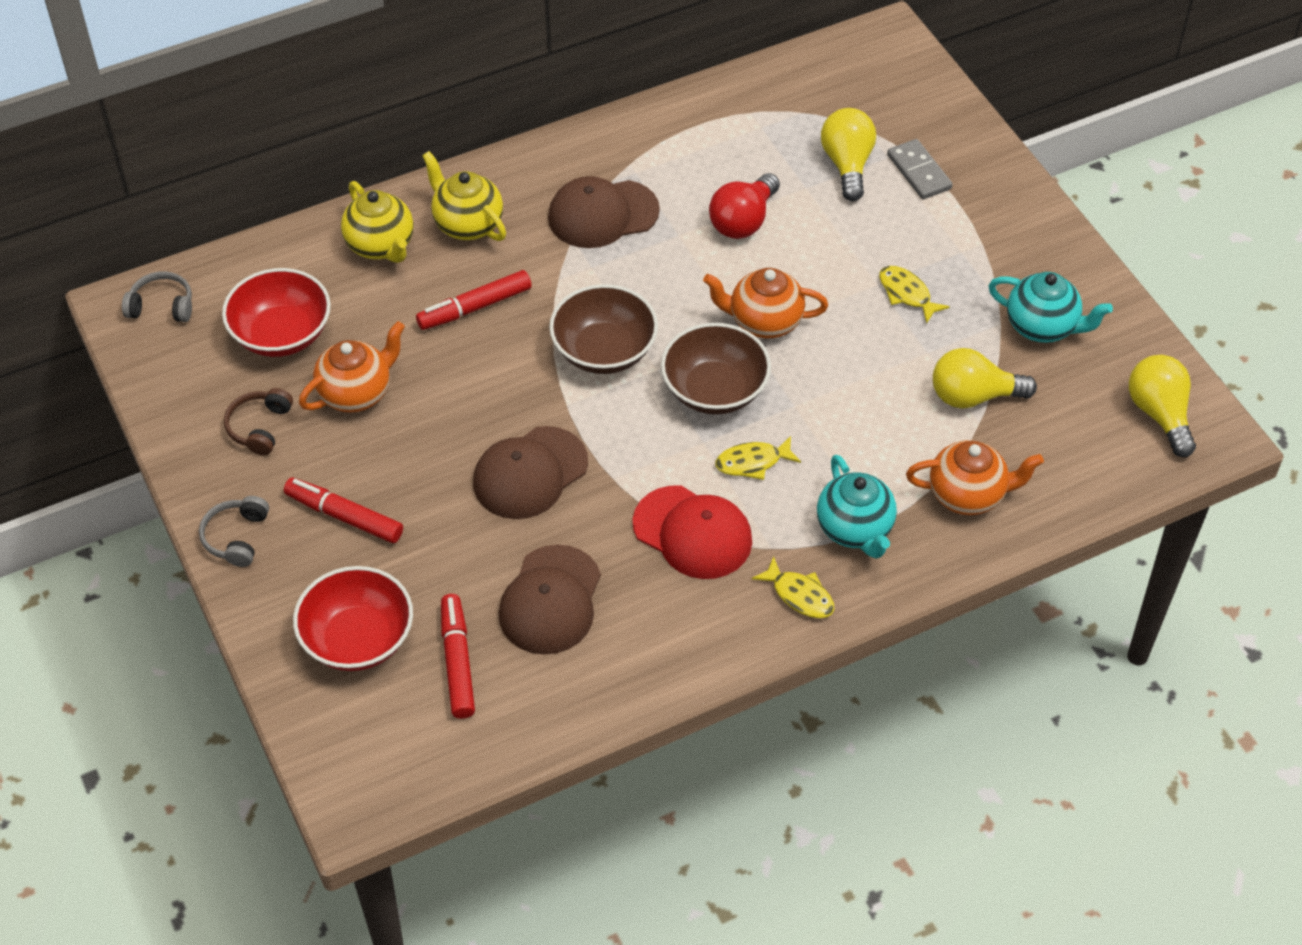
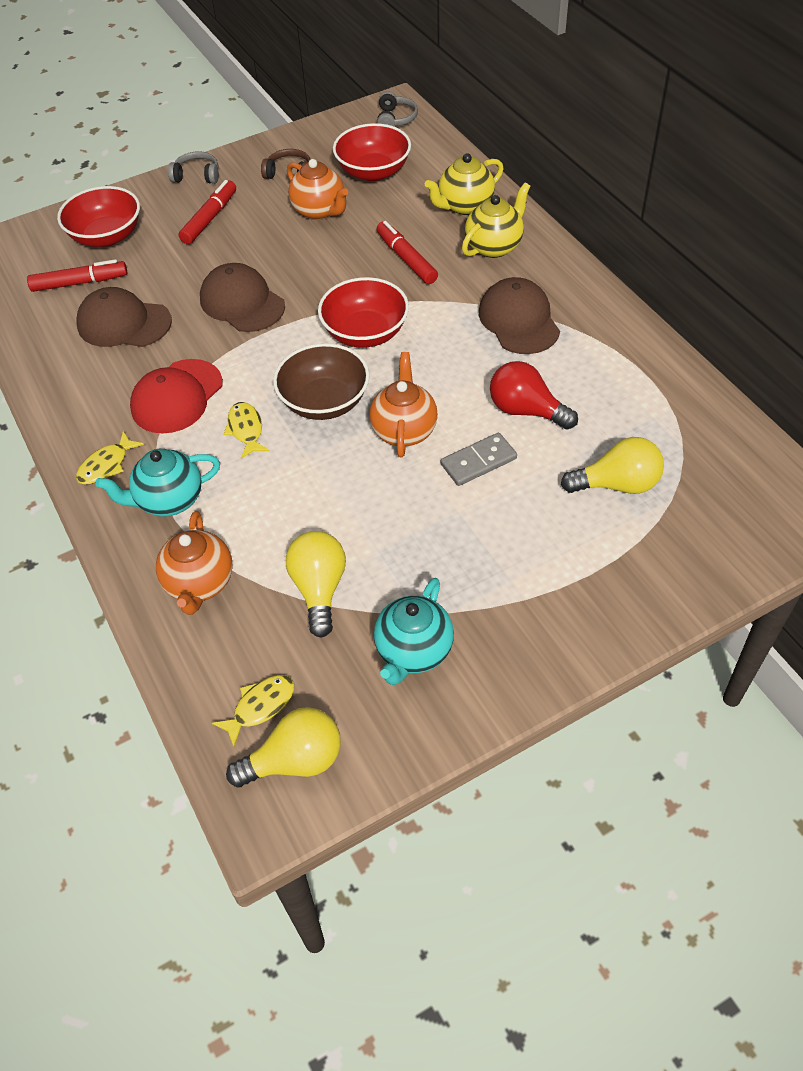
camera: 90 degrees right, 0 degrees up
(604, 351) = (365, 333): brown bowl -> red bowl
(907, 294) = (448, 535): yellow fish -> yellow fish (260, 707)
(919, 172) = (619, 543): grey domino -> grey domino (478, 461)

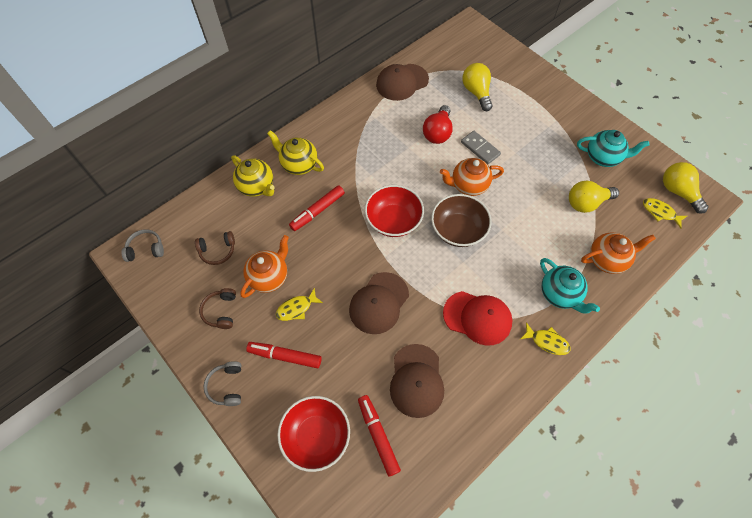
camera: 105 degrees left, 10 degrees up
(246, 430) = (493, 267): yellow fish -> yellow fish (296, 308)
(373, 171) = (217, 251): red bowl -> brown headphones
(519, 320) = (366, 144): brown cap -> brown cap (402, 82)

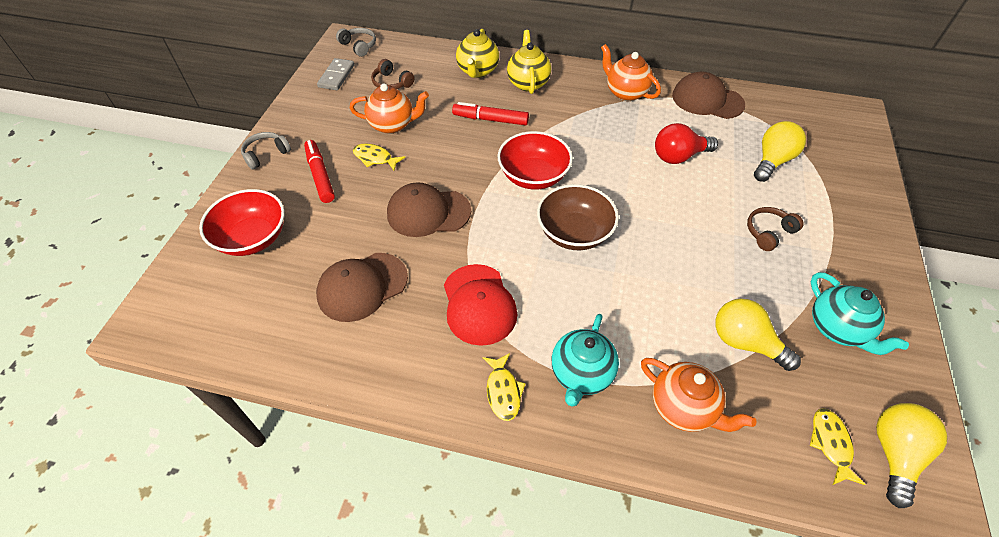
camera: 55 degrees right, 10 degrees down
(221, 311) = (335, 114): brown headphones -> brown headphones (769, 232)
(378, 435) = (280, 285): red marker -> none
(468, 185) = (640, 214): orange teapot -> orange teapot (625, 92)
(480, 149) = (700, 200): grey domino -> grey domino (336, 76)

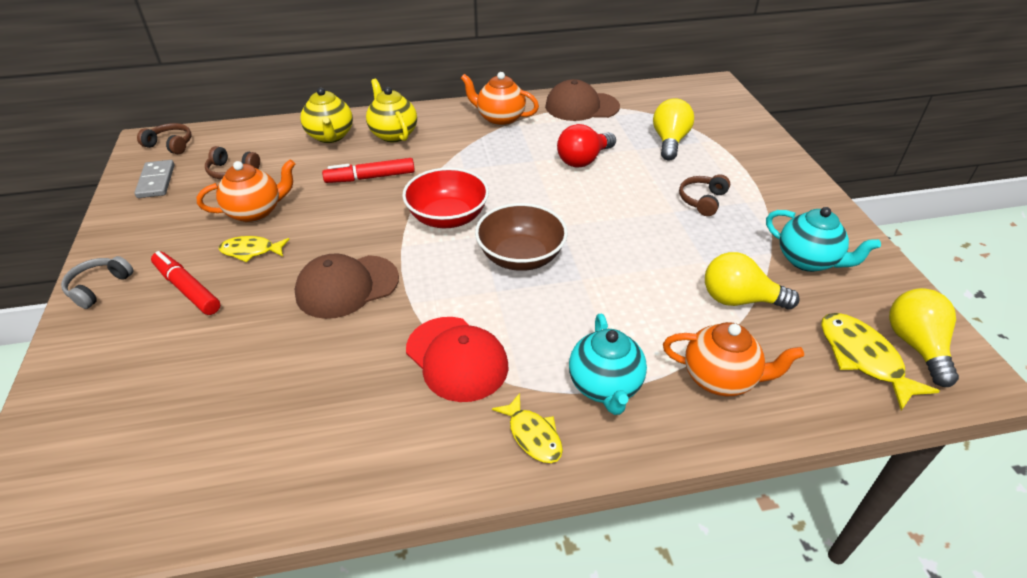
camera: 25 degrees left, 10 degrees down
(253, 238) = (126, 385): red bowl -> none
(359, 46) = (170, 145): grey headphones -> brown headphones
(362, 286) = (305, 389): brown cap -> none
(830, 444) = (863, 358): yellow fish -> yellow fish, size x1.53

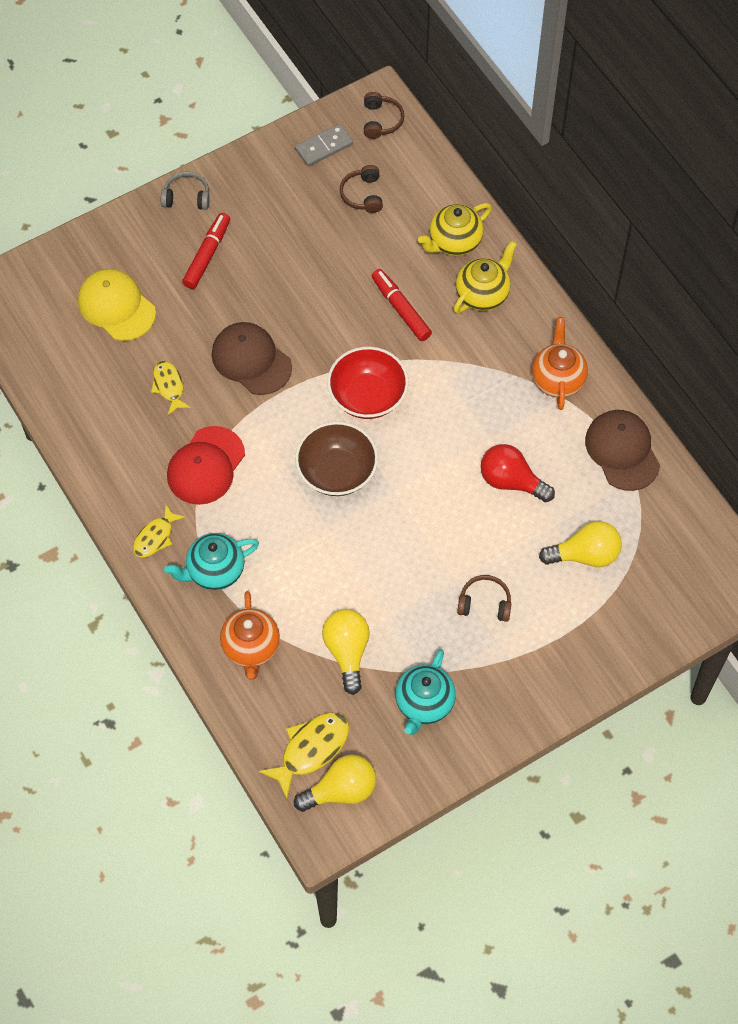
camera: 70 degrees right, 20 degrees up
(174, 389) = (116, 306): none -> yellow cap
(251, 251) = (265, 272): yellow fish -> yellow fish (169, 386)
(256, 212) = (314, 247): orange teapot -> none

